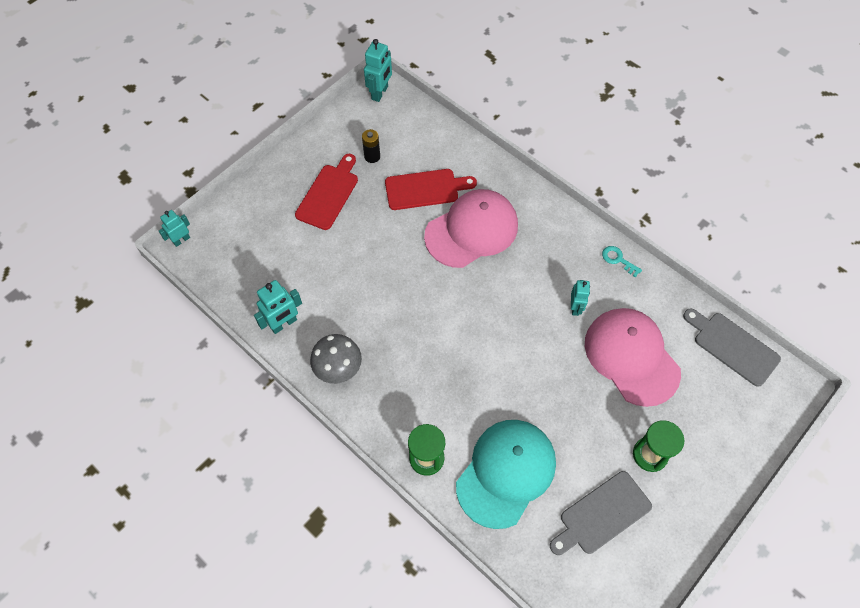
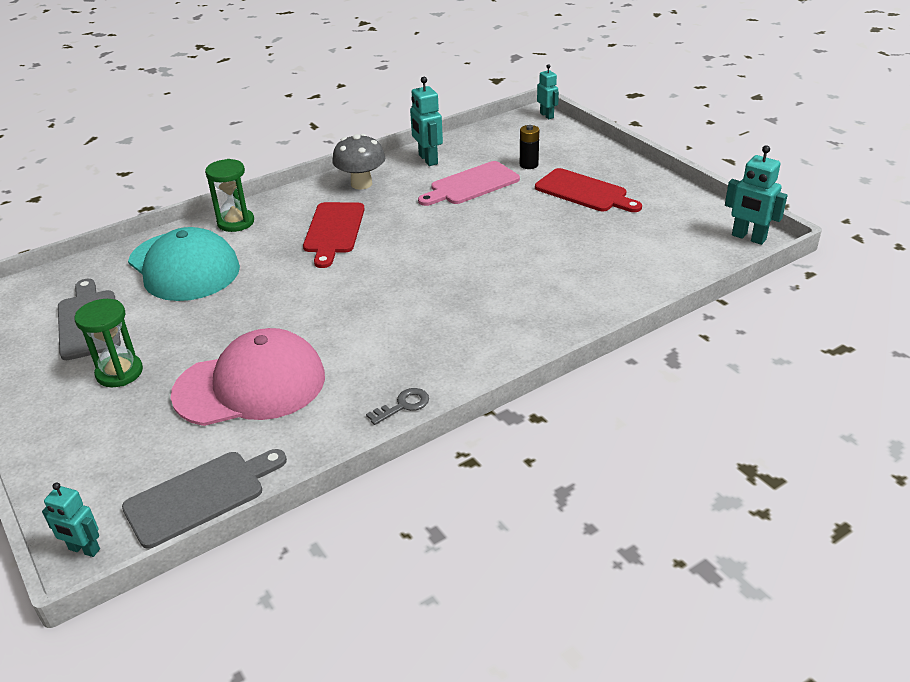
camera: 105 degrees right, 25 degrees down
(328, 278) = (471, 185): none -> pink cutting board
(372, 156) = (636, 223): black battery -> black battery (529, 165)
(425, 189) = (575, 256): red cutting board -> red cutting board (333, 231)
(472, 230) = (500, 283): pink cap -> none
(575, 307) = (348, 350): turquoise robot -> turquoise robot (84, 549)
(618, 259) = (403, 405): turquoise key -> grey key

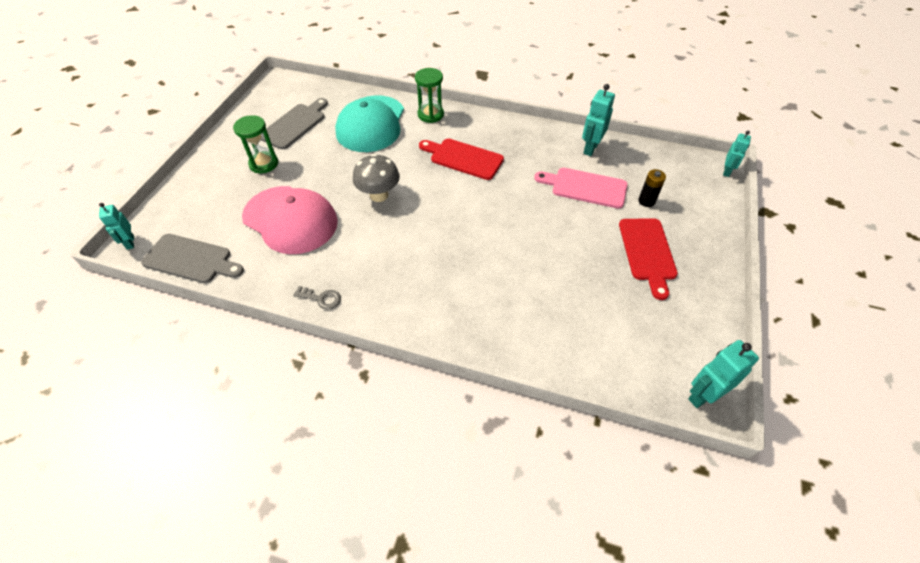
camera: 50 degrees right, 15 degrees up
(333, 231) = (463, 158): red cutting board -> red cutting board turned 60 degrees clockwise
(361, 184) = (526, 137): grey mushroom -> grey mushroom (379, 195)
(748, 238) = (703, 395): turquoise robot -> turquoise robot turned 60 degrees clockwise

